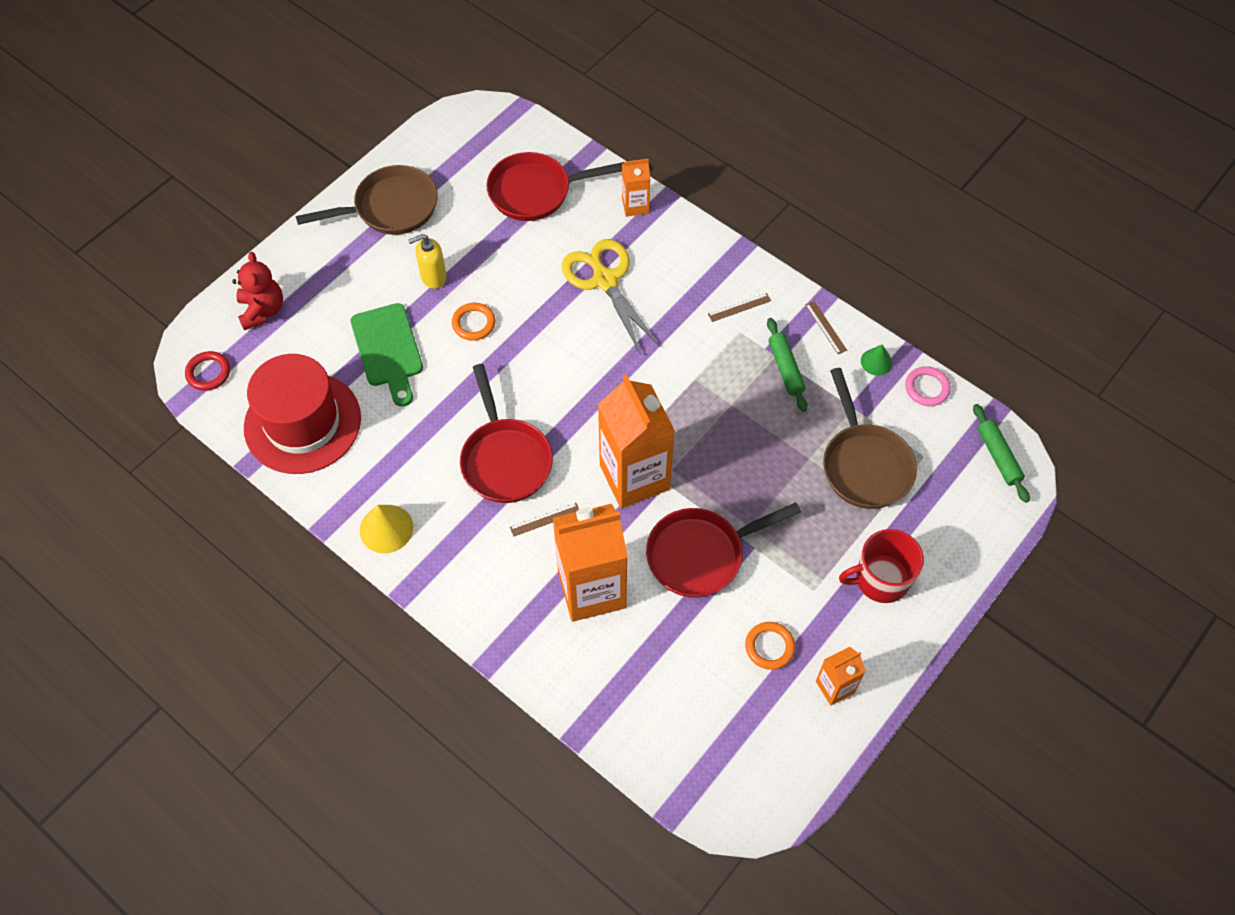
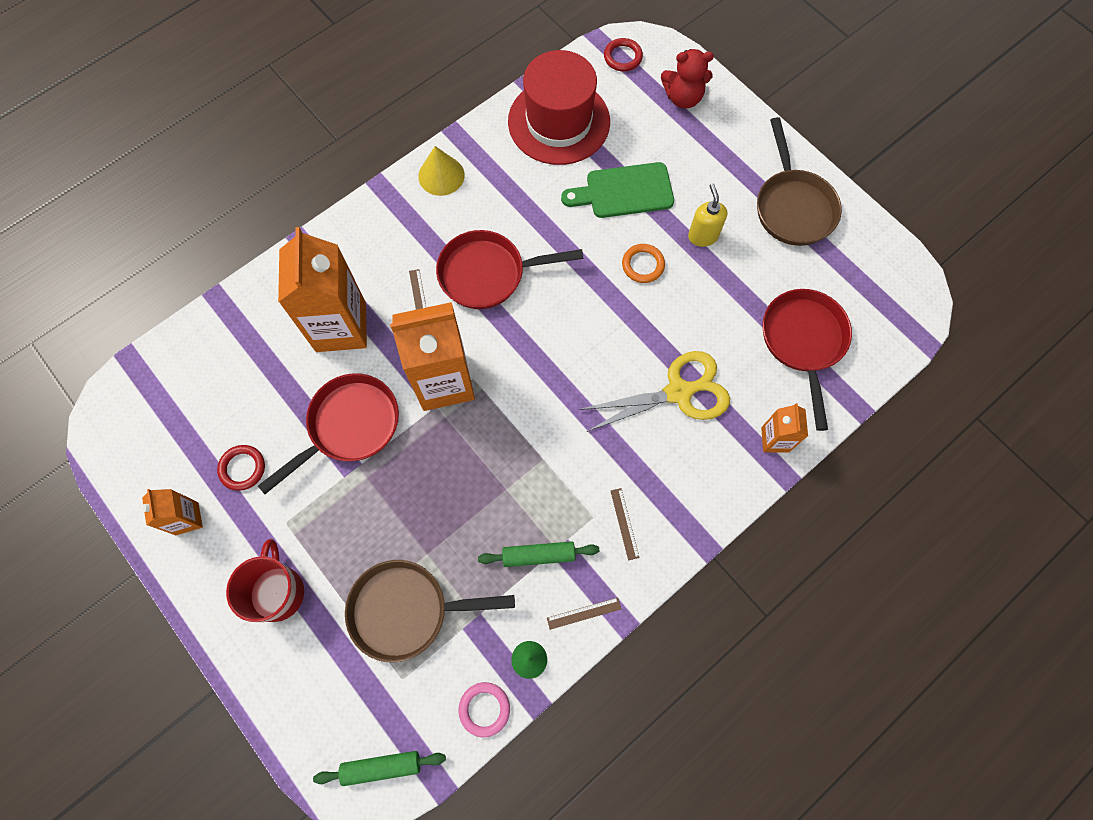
camera: 100 degrees right, 10 degrees up
(701, 555) = (349, 426): red pan -> red pan turned 60 degrees clockwise
(769, 647) = (242, 468): orange ring -> red ring

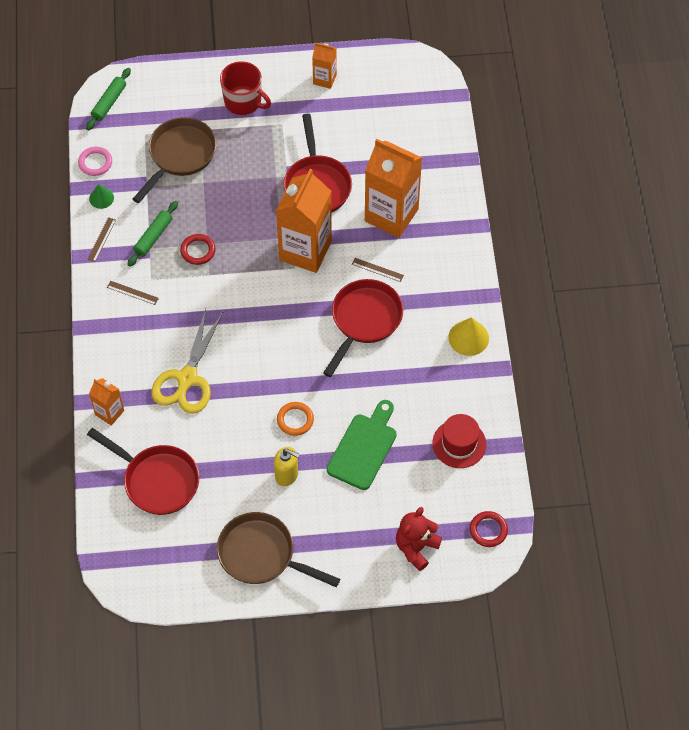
camera: 125 degrees right, 10 degrees down
(242, 468) = (334, 119): red ring -> red ring (198, 251)
(559, 122) = (459, 444): red hat -> red hat, size x0.57

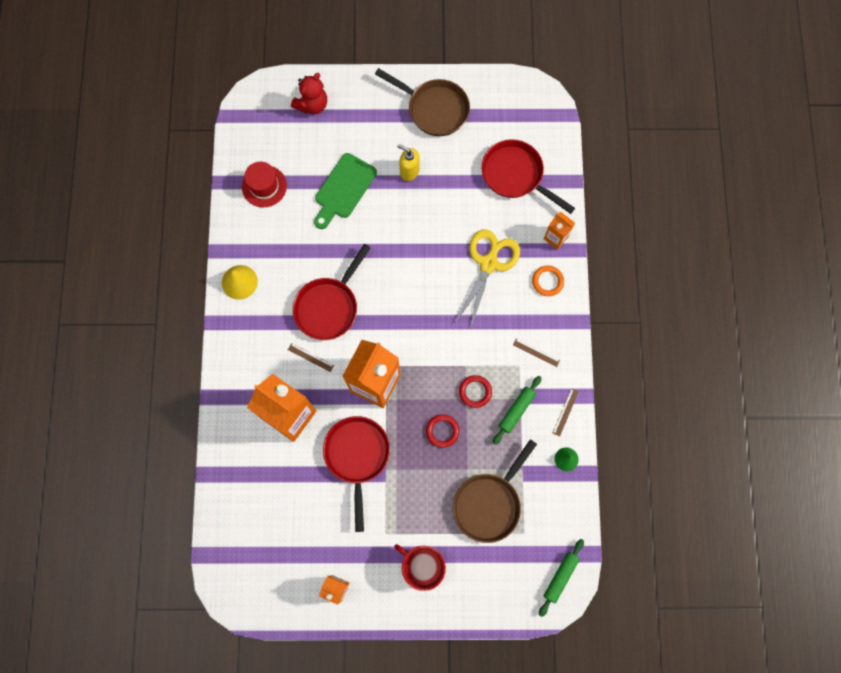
camera: 175 degrees left, 15 degrees up
(95, 163) = (573, 502): pink ring -> none
(295, 420) = (398, 218): orange ring -> orange ring (547, 281)
(488, 530) = (253, 113): red ring -> red ring (442, 431)

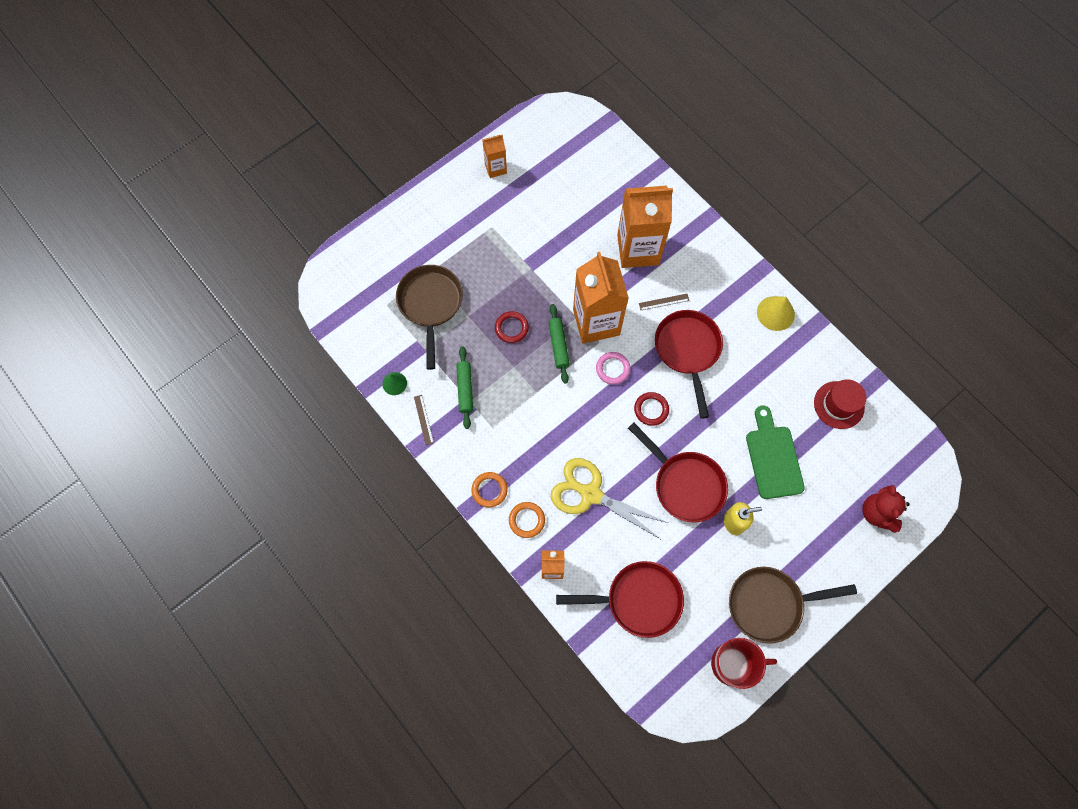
camera: 140 degrees right, 5 degrees down
(357, 456) = (560, 261): red pan -> red pan (685, 484)
(395, 337) = (612, 369): none -> pink ring
(422, 566) = (446, 226): red mug -> red mug (733, 664)
(475, 392) = (511, 378): red ring -> red ring (651, 409)
(488, 264) = (591, 494): yellow scissors -> yellow scissors turned 135 degrees clockwise
(536, 352) = (487, 449): brown ruler -> none
(557, 322) = (489, 490): none -> orange ring
(560, 577) = (334, 295): green rolling pin -> green rolling pin (558, 345)

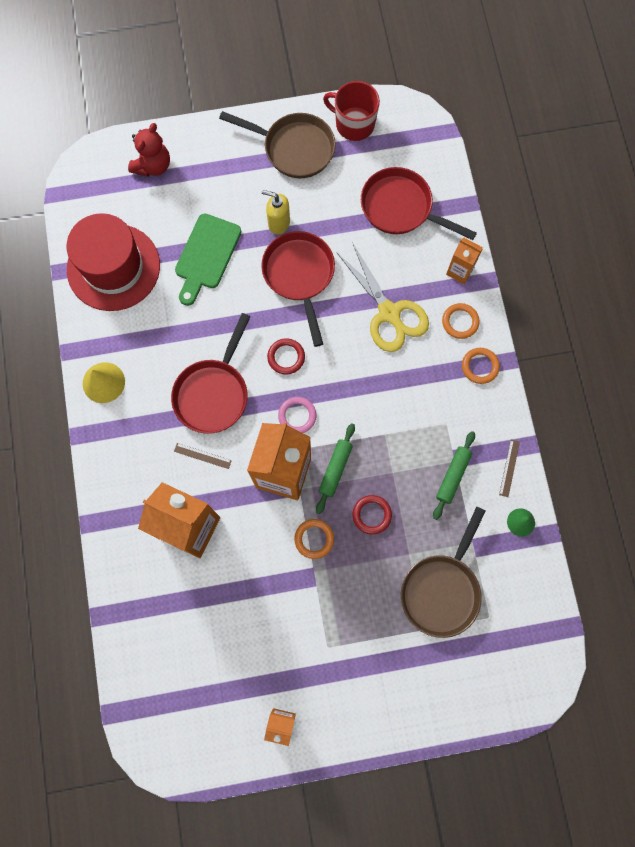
camera: 150 degrees left, 5 degrees up
(544, 289) = (314, 539): none -> orange ring
(839, 405) = (113, 267): red hat -> red hat, size x1.76

